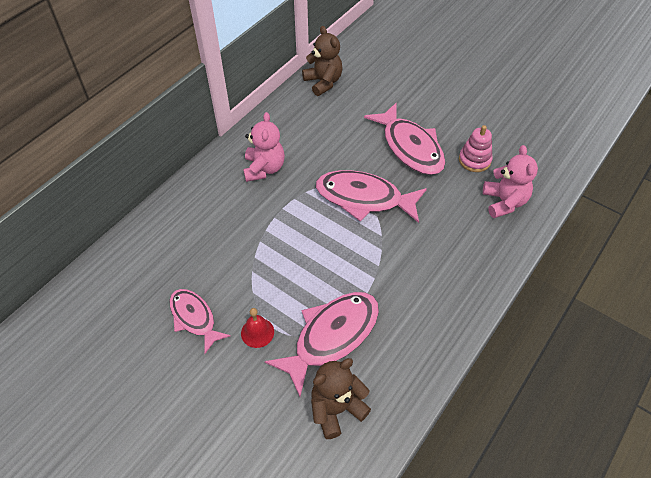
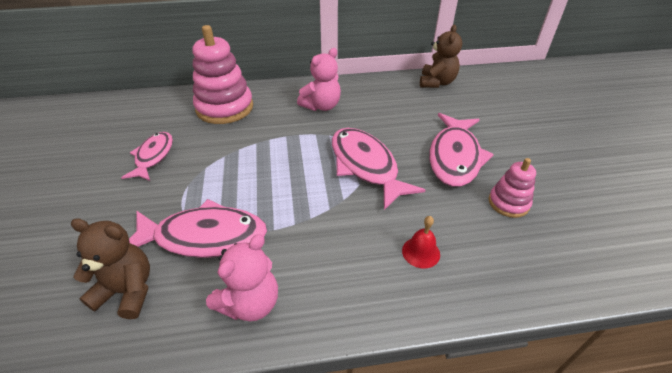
camera: 45 degrees right, 10 degrees down
(183, 230) = (225, 108): none -> pink stacking toy
(257, 332) = (169, 193): red bell -> red bell (421, 252)
(504, 202) = (498, 256): pink teddy bear -> pink teddy bear (250, 303)

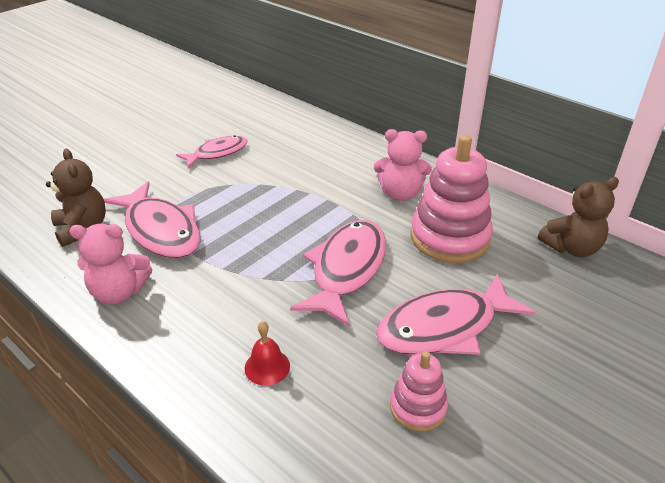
camera: 50 degrees right, 5 degrees down
(225, 108) = (319, 146): pink stacking toy -> pink stacking toy (449, 237)

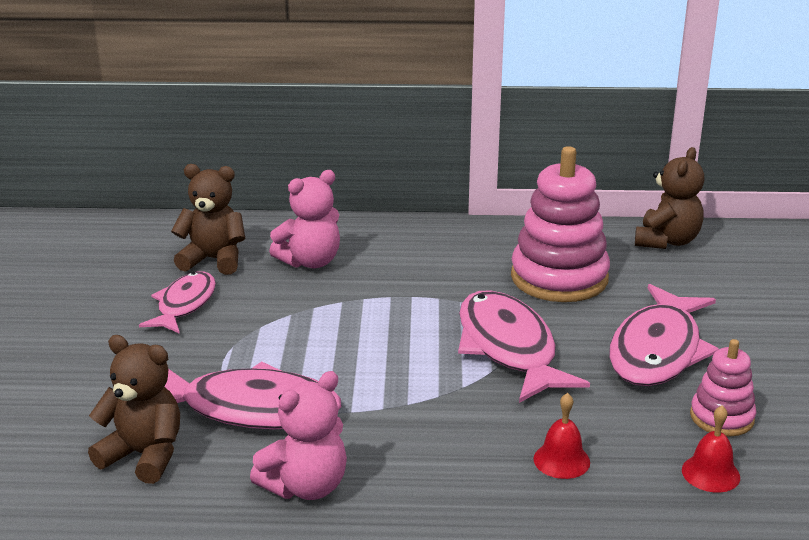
camera: 40 degrees left, 10 degrees down
(267, 133) = (213, 260): none -> brown teddy bear
(347, 444) = (710, 473): none -> red bell
(400, 193) = (457, 259): pink teddy bear -> pink teddy bear (310, 262)

